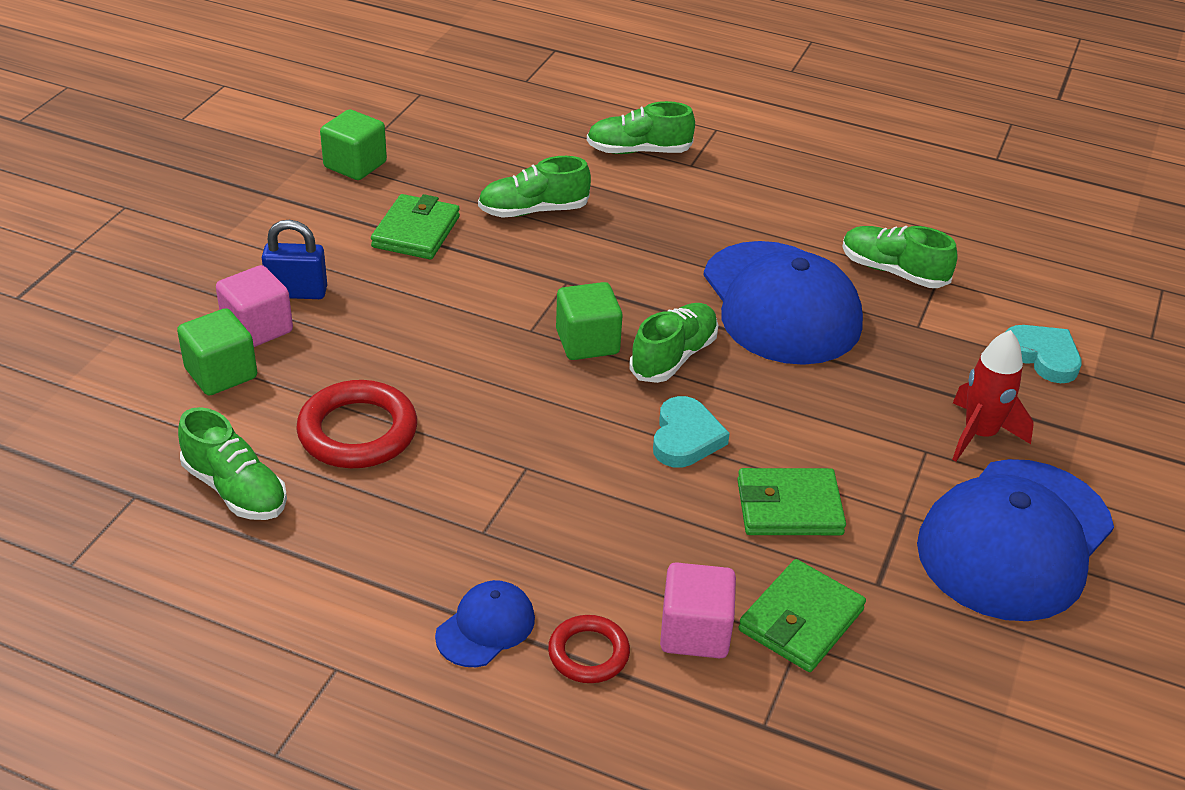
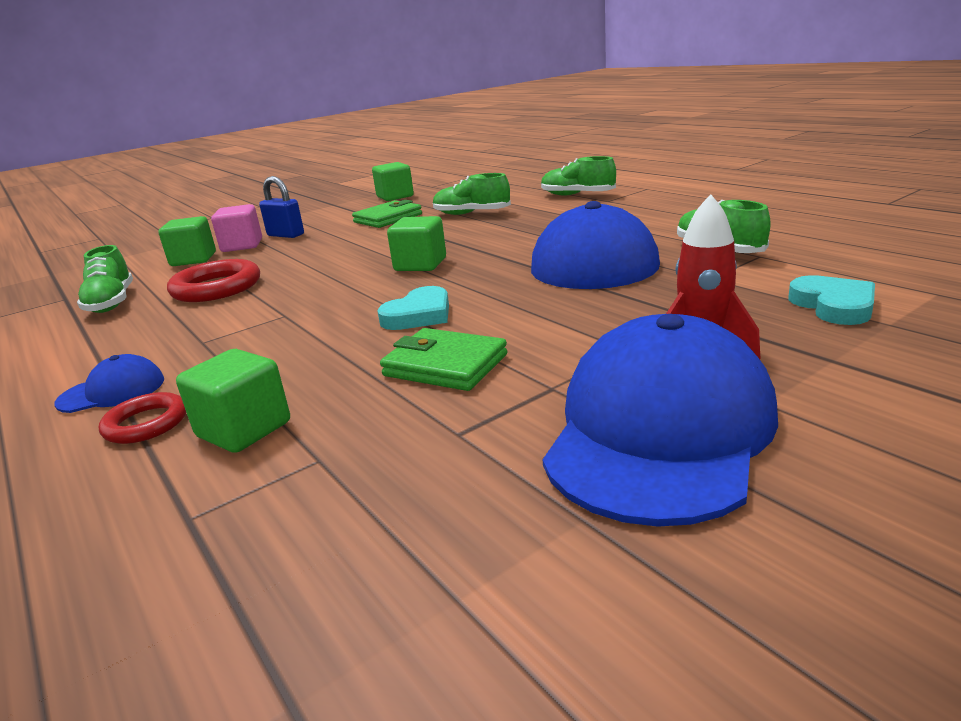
camera: 35 degrees right, 15 degrees down
(673, 357) = (471, 276): green shoe -> none
(695, 632) = (244, 429): pink cube -> green cube
(801, 620) = (345, 444): green wallet -> none
(1015, 539) = (660, 430): blue cap -> blue cap turned 135 degrees clockwise

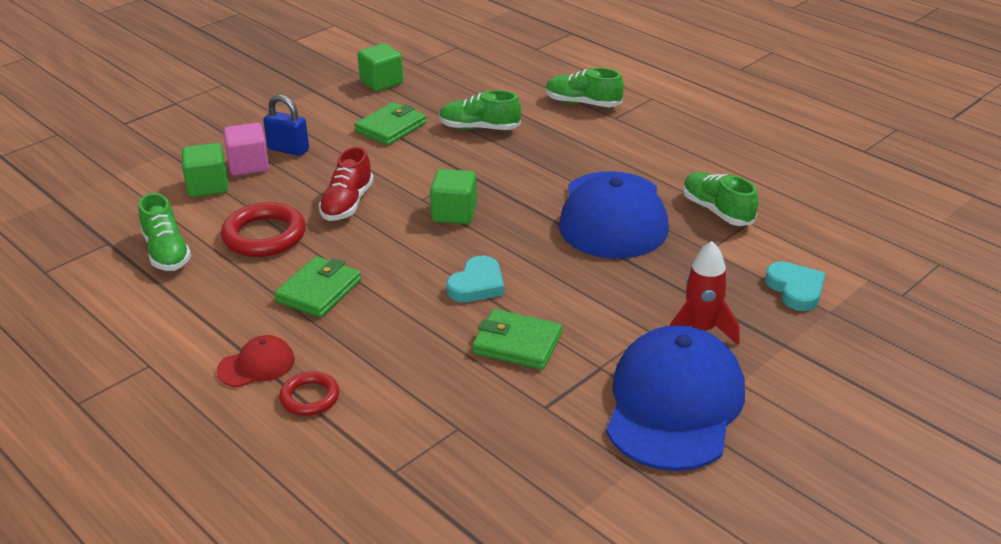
camera: 10 degrees left, 10 degrees up
(112, 391) = (256, 365): blue cap -> red cap
(238, 325) = (319, 291): none -> green wallet
(244, 429) = (390, 403): green cube -> none
(315, 264) = (347, 204): none -> red shoe

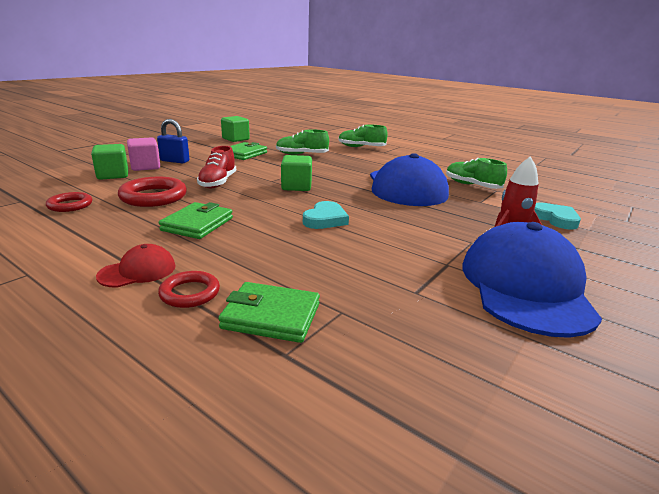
camera: 10 degrees left, 10 degrees down
(166, 252) = (70, 205): green shoe -> red ring
(517, 344) = (371, 251): green wallet -> green wallet (271, 316)

